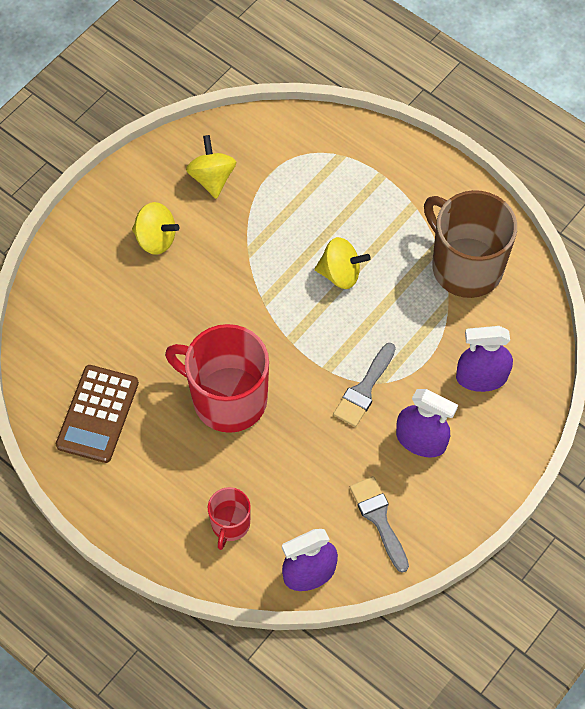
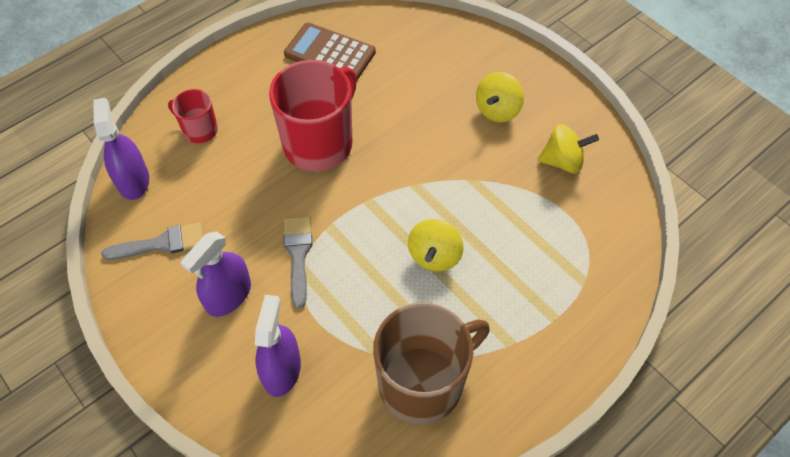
camera: 100 degrees right, 5 degrees down
(364, 389) = (298, 254): grey brush -> grey brush turned 45 degrees clockwise

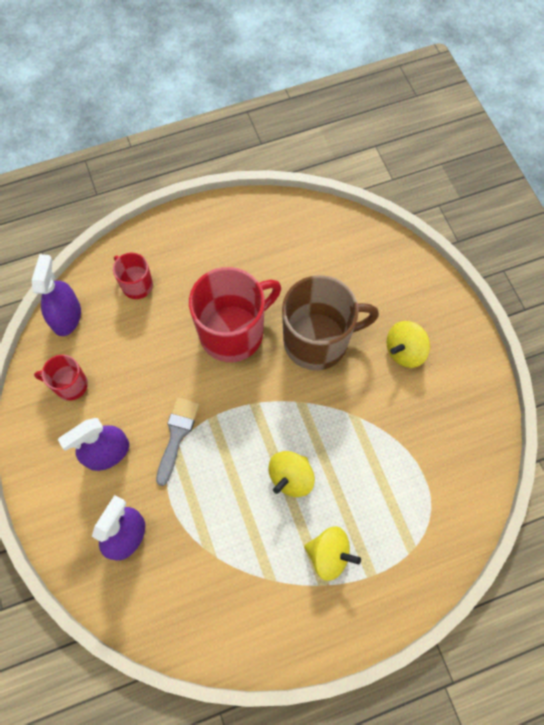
camera: 20 degrees right, 10 degrees up
(161, 243) = (70, 385): grey brush -> red mug
(330, 53) = (275, 242): brown calculator -> none
(422, 383) = (235, 592): brown mug -> brown mug (317, 341)
(562, 161) = (443, 424): yellow spinning top -> yellow spinning top (329, 555)

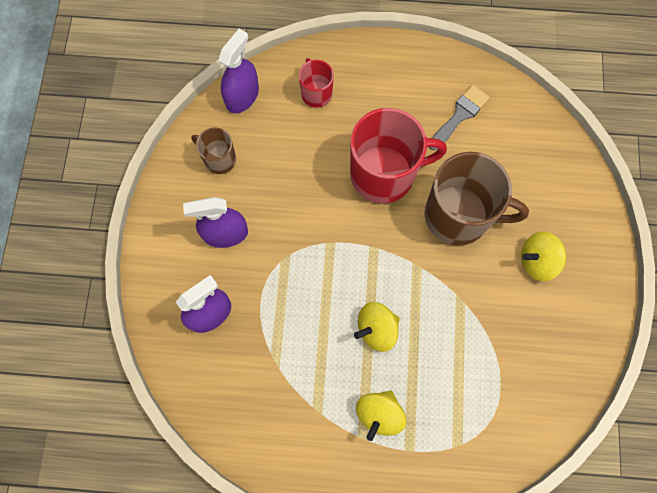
camera: 25 degrees right, 5 degrees up
(70, 385) = (219, 159): red mug -> brown mug
(177, 435) = (292, 245): grey brush -> grey brush (460, 115)
(329, 555) = (379, 414): yellow spinning top -> yellow spinning top turned 75 degrees clockwise

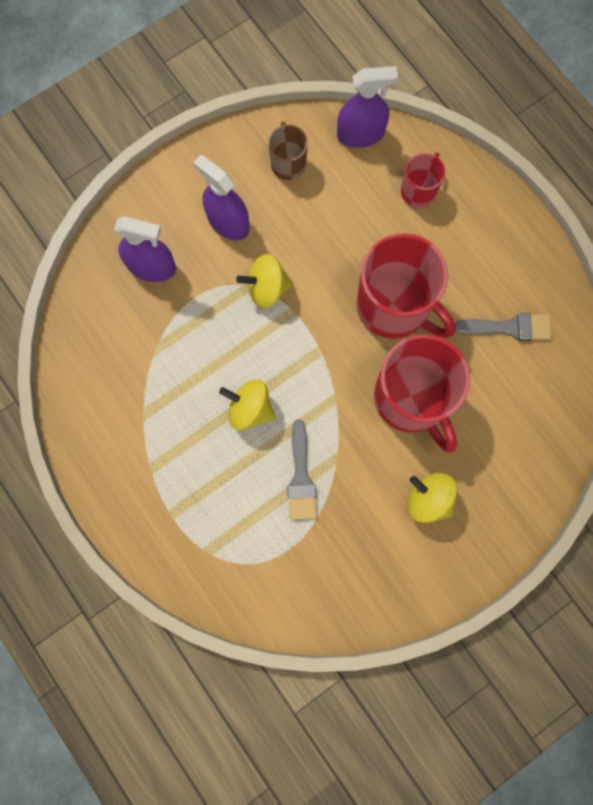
camera: 50 degrees right, 5 degrees up
(379, 414) = (181, 466): yellow spinning top -> yellow spinning top (267, 288)
(455, 334) = (301, 477): none -> grey brush
(458, 215) = (411, 399): brown mug -> red mug

